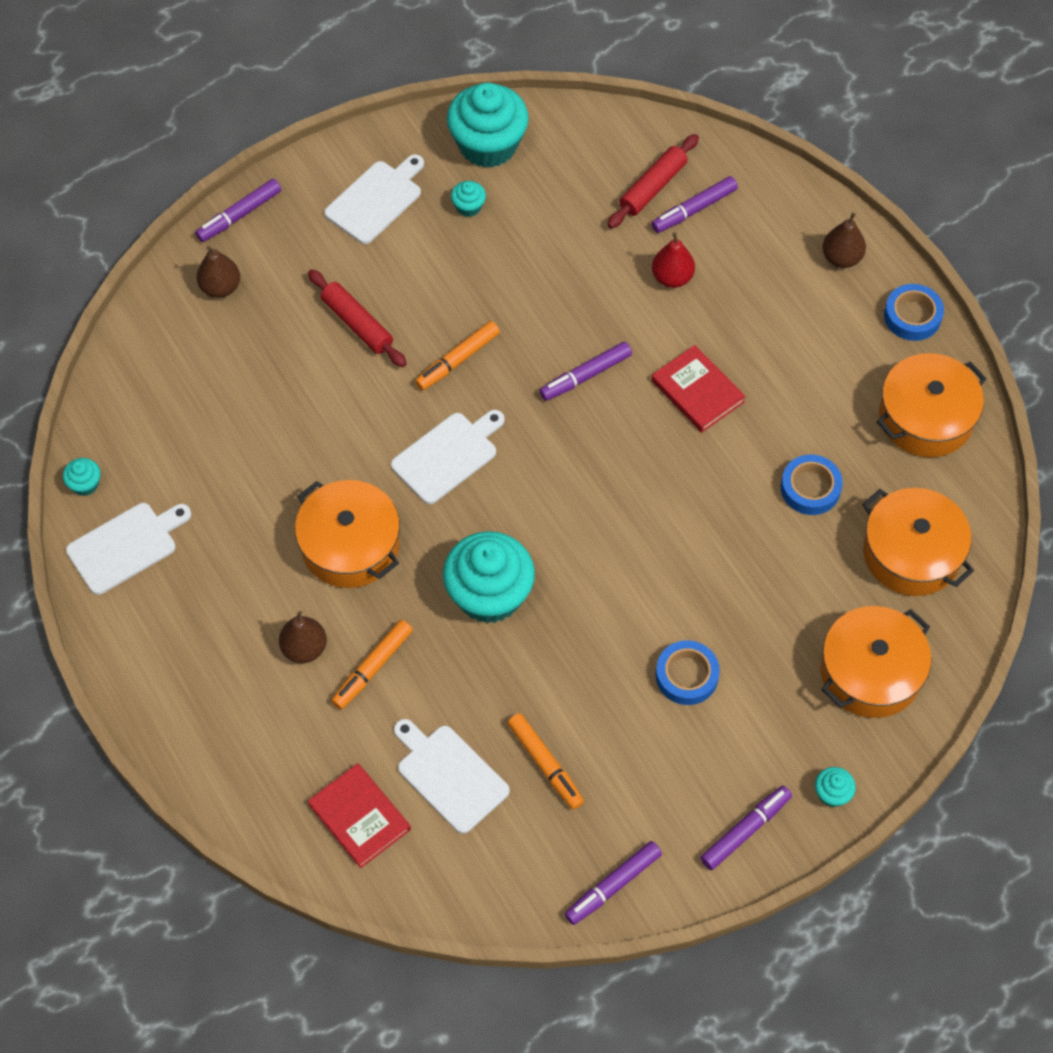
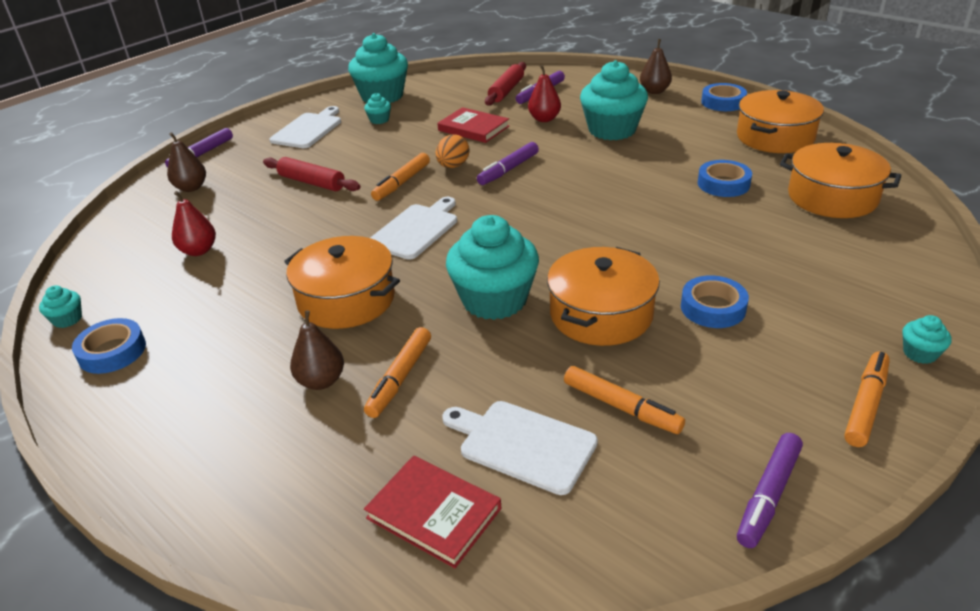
camera: 15 degrees left, 25 degrees down
(126, 546) = (112, 351): white cutting board -> blue tape
(217, 414) = (198, 251): none -> red pear
(525, 346) = (453, 166): none -> orange egg
(697, 391) = (599, 159): red book -> red book (473, 128)
(742, 332) = (612, 130): none -> turquoise cupcake
(745, 830) = (865, 405): purple marker -> orange marker
(870, 672) = (869, 267): orange pot -> orange pot (601, 314)

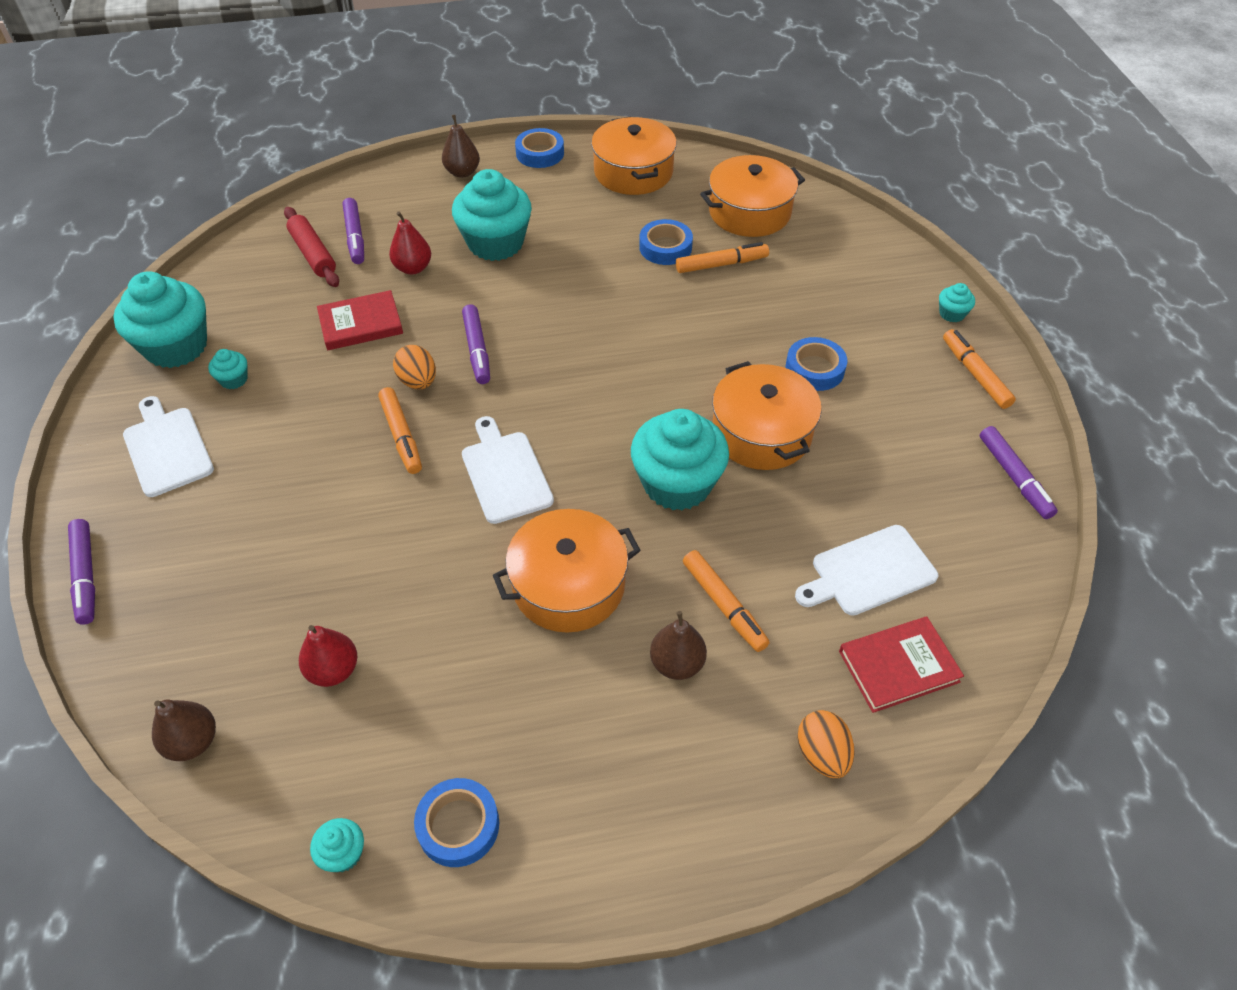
camera: 55 degrees left, 15 degrees up
(191, 188) = (166, 621): brown pear -> brown pear (192, 742)
(296, 505) = (822, 754): none -> orange egg
(312, 182) = (304, 505): red rolling pin -> none
(621, 407) = (876, 492): orange marker -> orange marker (721, 264)

